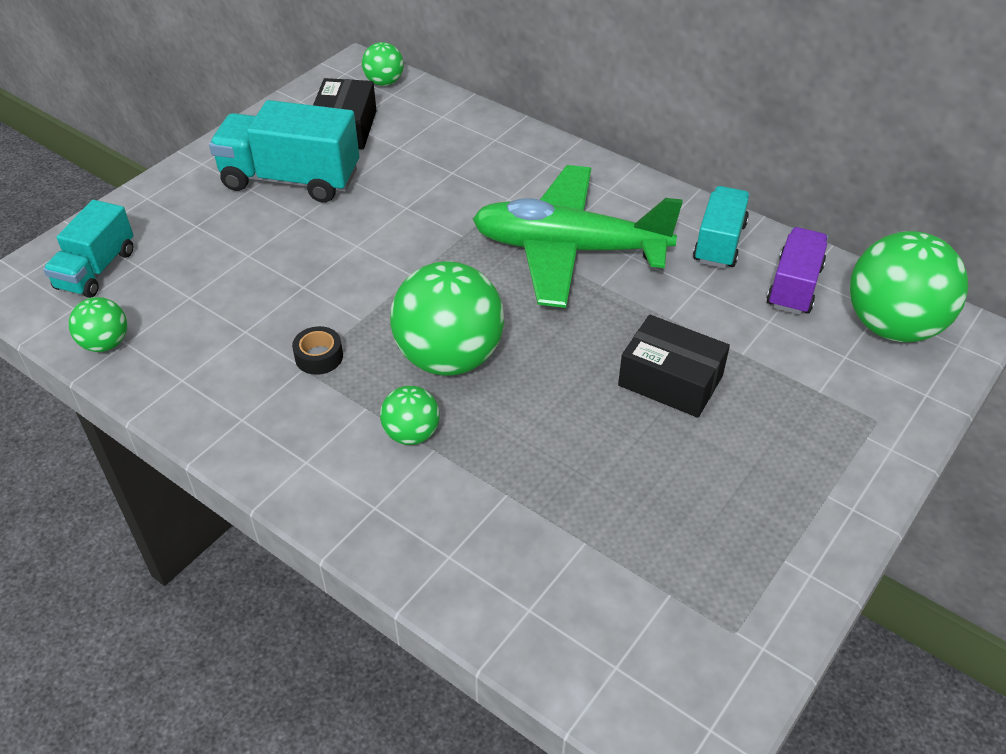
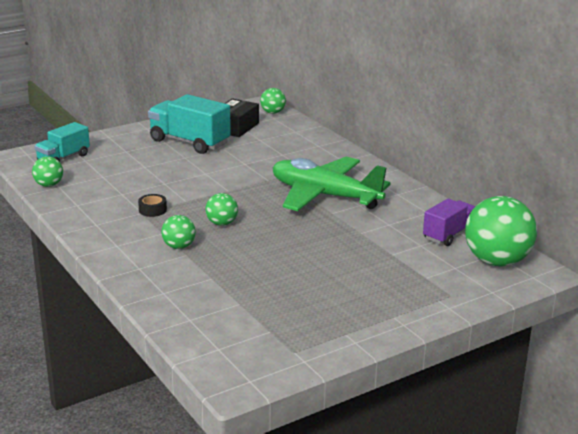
camera: 20 degrees right, 20 degrees down
(449, 357) = (222, 223): green ball -> green ball, size x0.50
(670, 380) = (339, 256): black box -> none
(719, 243) = (418, 209): turquoise truck -> none

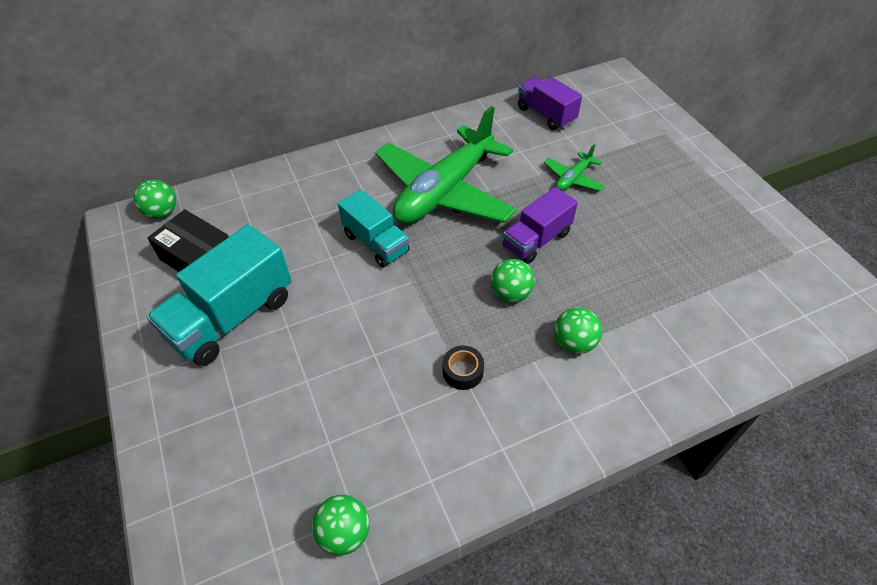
camera: 80 degrees left, 25 degrees up
(63, 158) = (231, 513): turquoise truck -> turquoise truck (376, 243)
(279, 232) = (536, 240): none -> purple truck
(360, 247) = (573, 178): none -> green plane
(496, 261) = (599, 96): green ball -> none

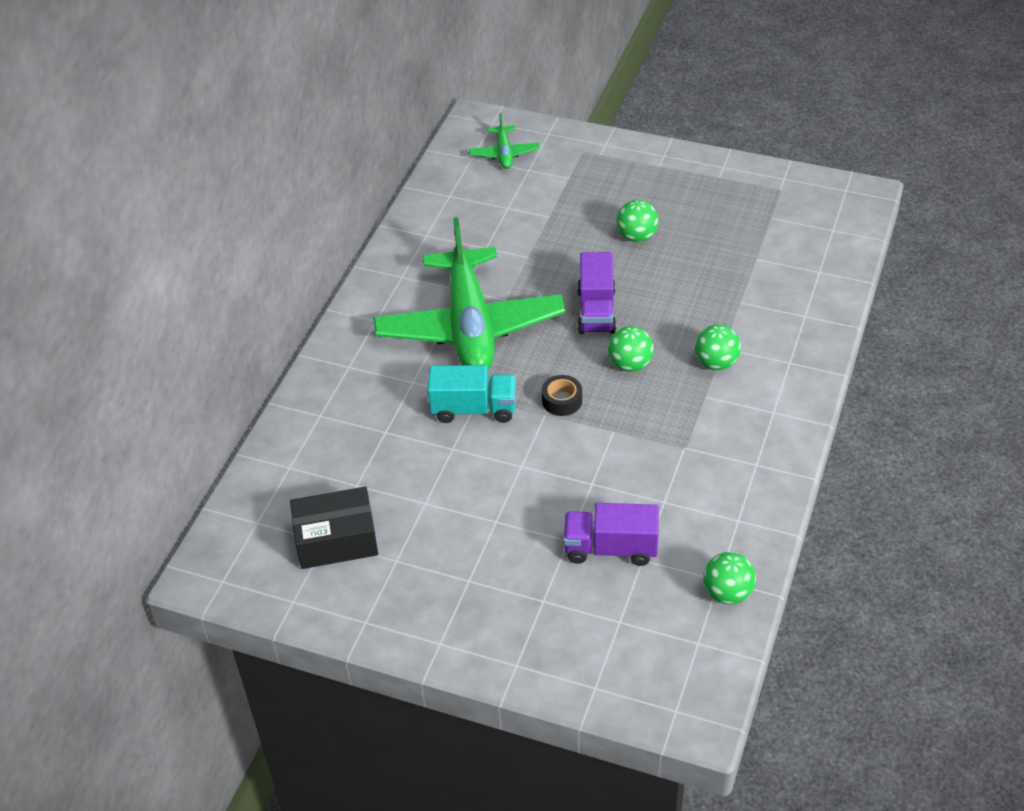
camera: 45 degrees left, 5 degrees down
(162, 213) = (234, 537): green ball -> green ball (637, 236)
(232, 317) = (441, 552): turquoise truck -> none
(463, 371) = (668, 441): black tape -> black tape (562, 401)
(546, 115) = (463, 200): purple truck -> purple truck (610, 548)
(573, 178) = (560, 241): green plane -> green plane (504, 153)

